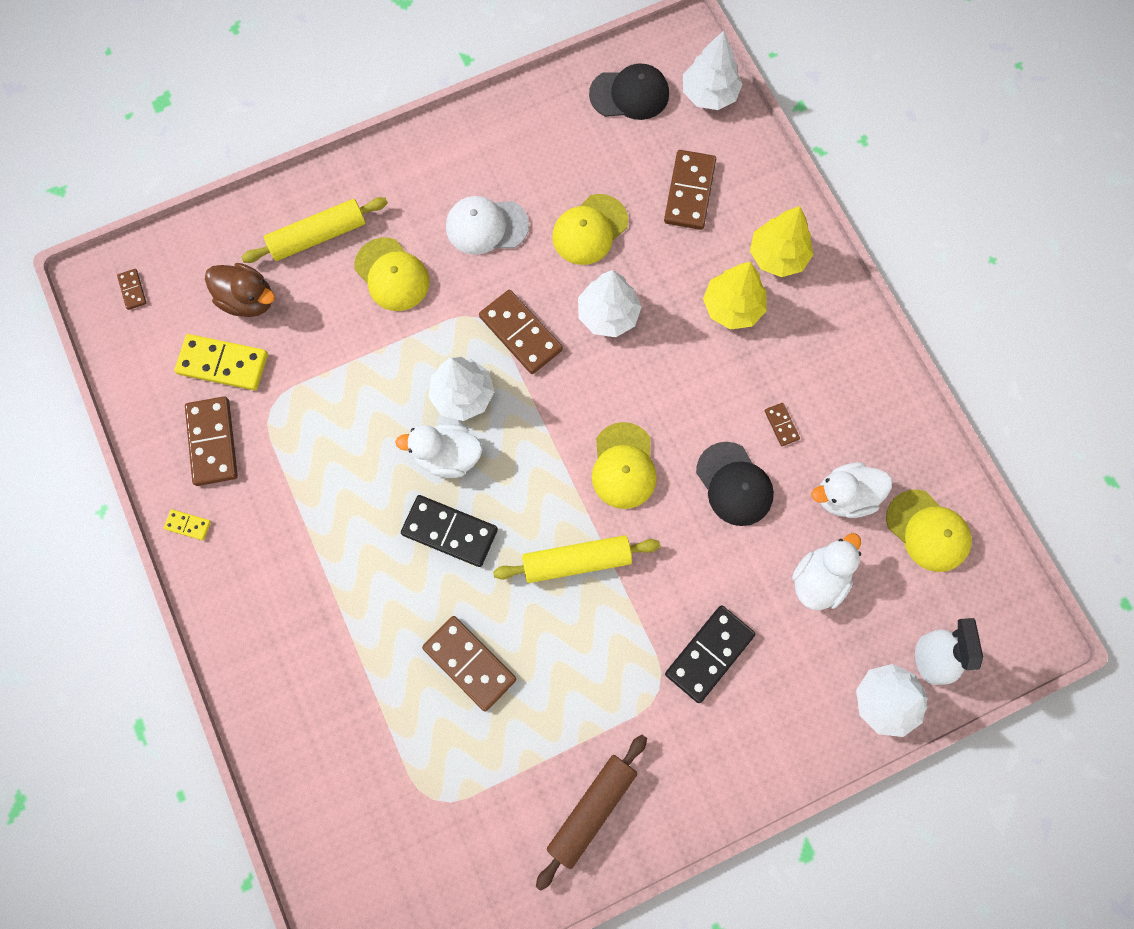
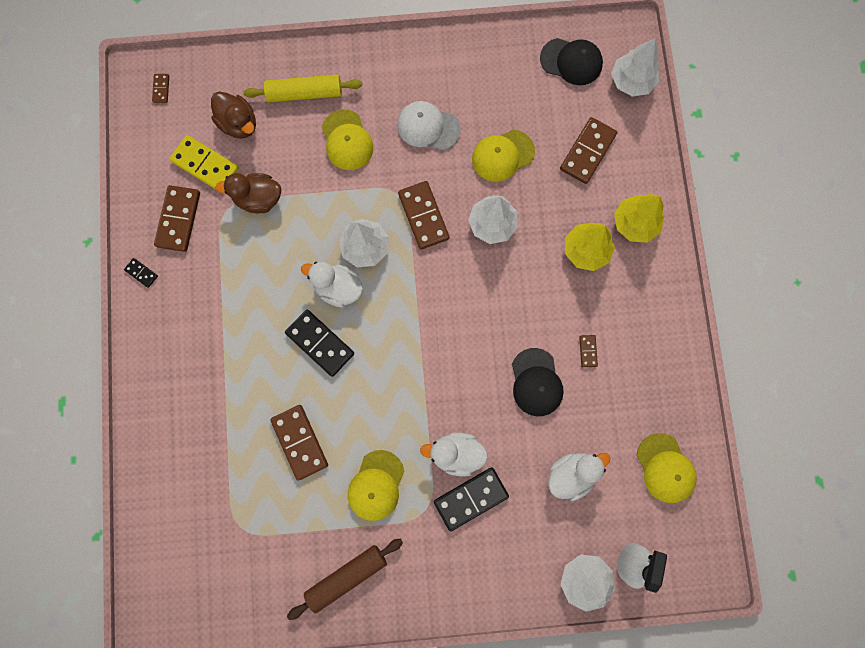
camera: 20 degrees right, 5 degrees up
(188, 525) = (141, 273): yellow domino -> black domino
(306, 382) = (258, 199): none -> brown duck
(576, 561) = (401, 397): yellow rolling pin -> none
(623, 466) = (461, 340): yellow cap -> yellow cap (376, 485)
(845, 496) = (614, 420): white duck -> white duck (456, 453)

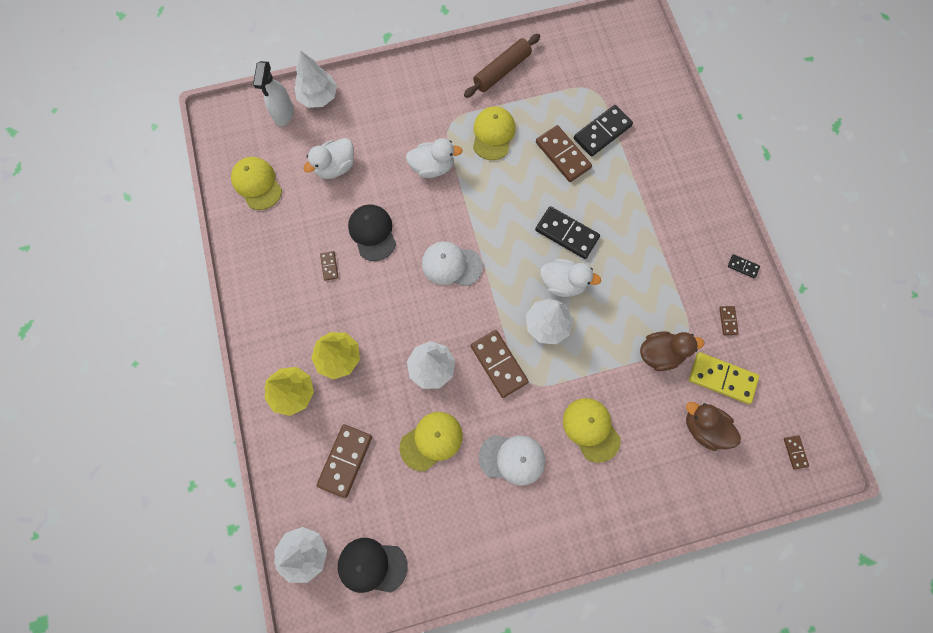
camera: 170 degrees right, 5 degrees down
(178, 219) = (728, 321): brown domino -> brown domino, size x0.48
(304, 93) = (647, 474): yellow rolling pin -> none
(454, 329) = (451, 265): none -> white cap
(471, 498) = (415, 137): black domino -> black domino (602, 132)

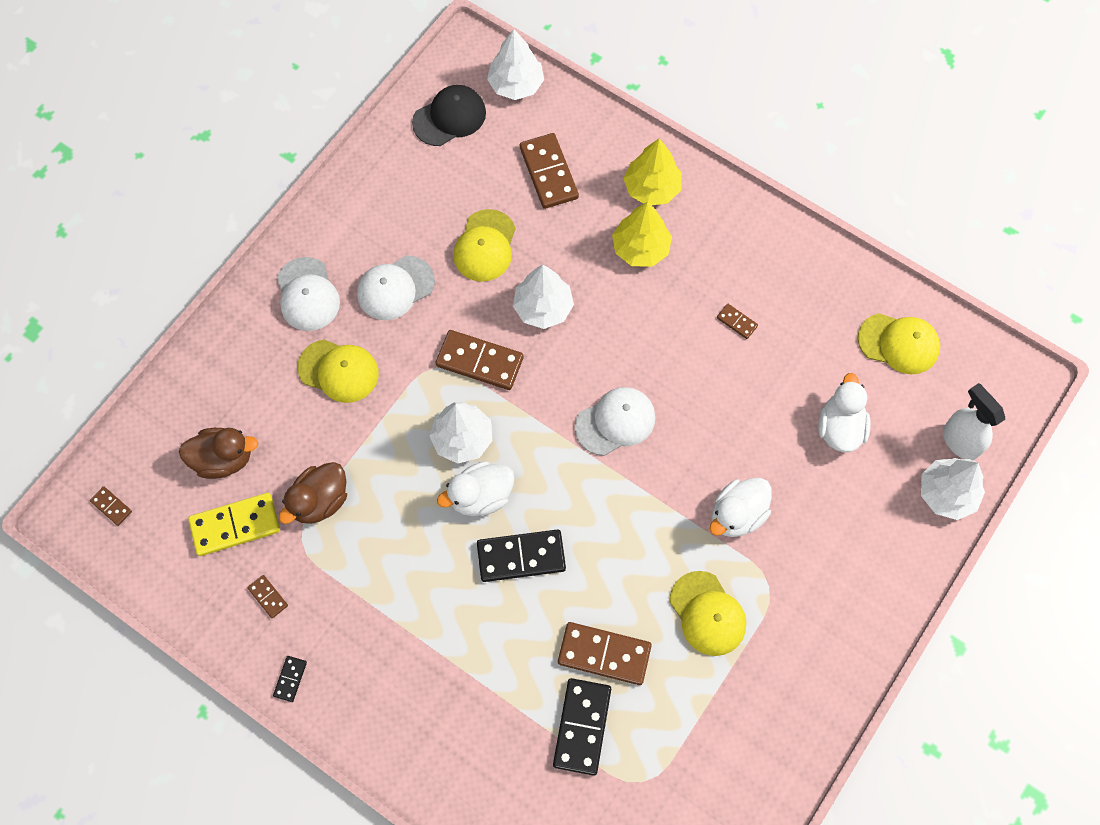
camera: 140 degrees right, 5 degrees down
(372, 233) = (728, 389): black cap -> none
(502, 71) = (774, 712): brown rolling pin -> none
(573, 502) = (307, 294): none -> white cap
(743, 266) = (290, 679): black domino -> black domino turned 60 degrees counterclockwise

